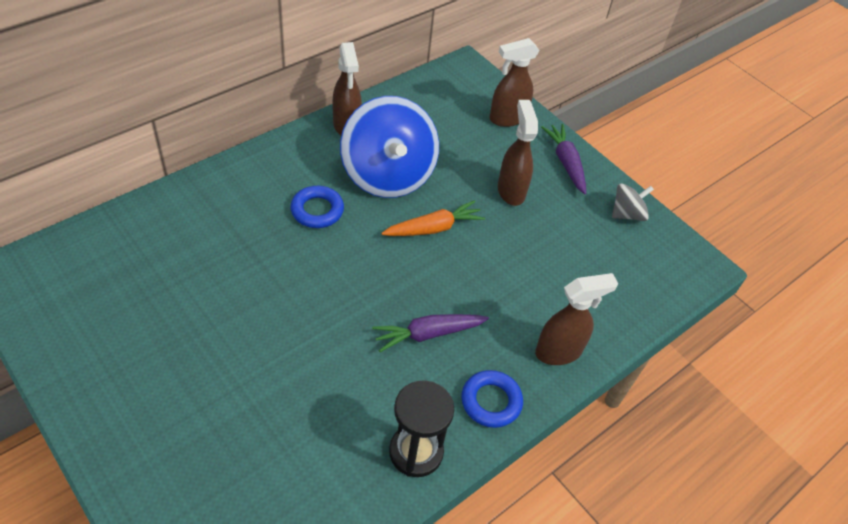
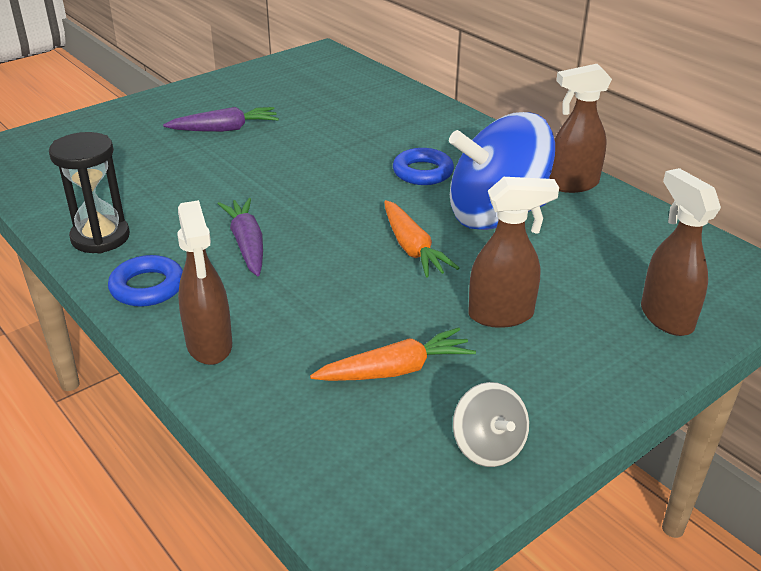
camera: 95 degrees right, 15 degrees down
(565, 162) = (589, 378): purple carrot -> purple carrot (225, 129)
(570, 248) = (396, 370): none -> orange carrot

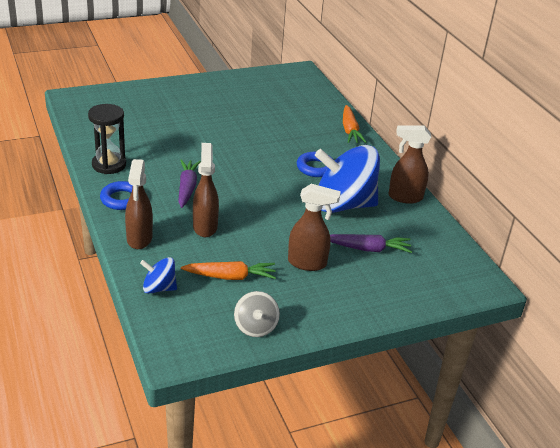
camera: 15 degrees right, 0 degrees up
(225, 129) = (210, 113): purple carrot -> purple carrot (368, 249)
(287, 424) = (159, 288): none -> blue spinning top
(412, 248) = (280, 213): orange carrot -> orange carrot (350, 130)
(665, 317) = (403, 289): brown spray bottle -> brown spray bottle (205, 226)

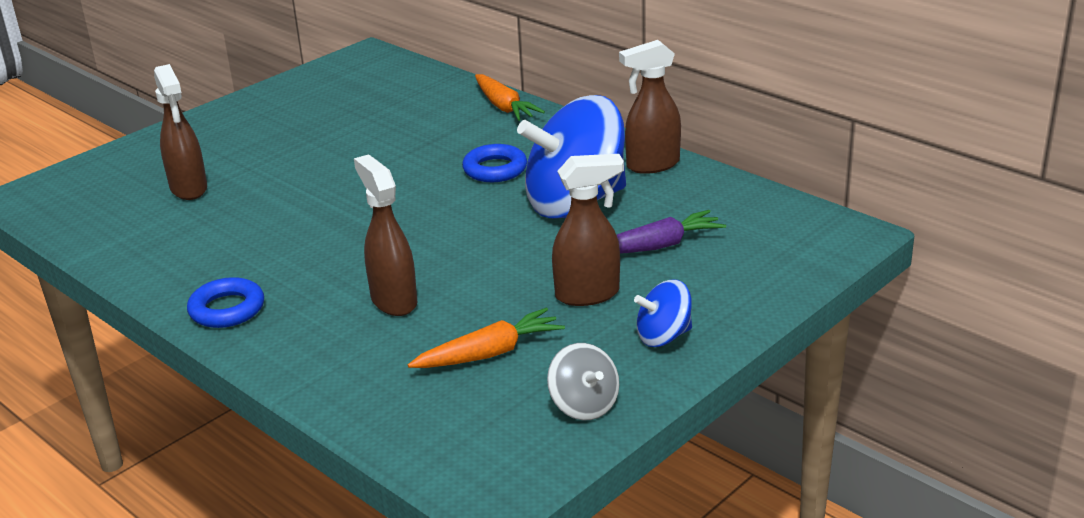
camera: 20 degrees left, 5 degrees down
(109, 165) = (165, 269): black hourglass -> none
(139, 239) = (302, 354): brown spray bottle -> brown spray bottle (189, 189)
(159, 288) = (391, 410): blue spinning top -> blue spinning top (663, 336)
(187, 188) = (321, 259): purple carrot -> none

